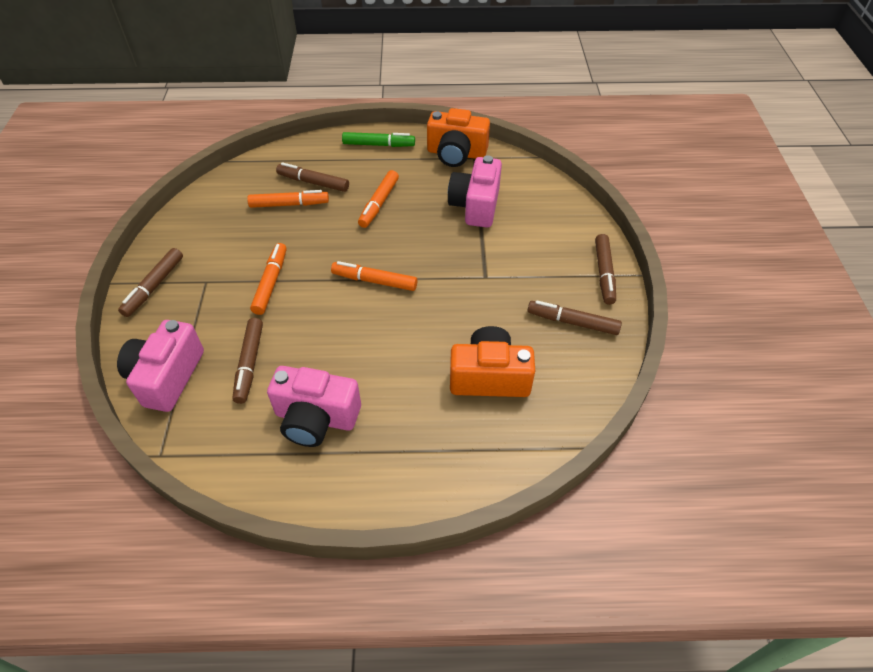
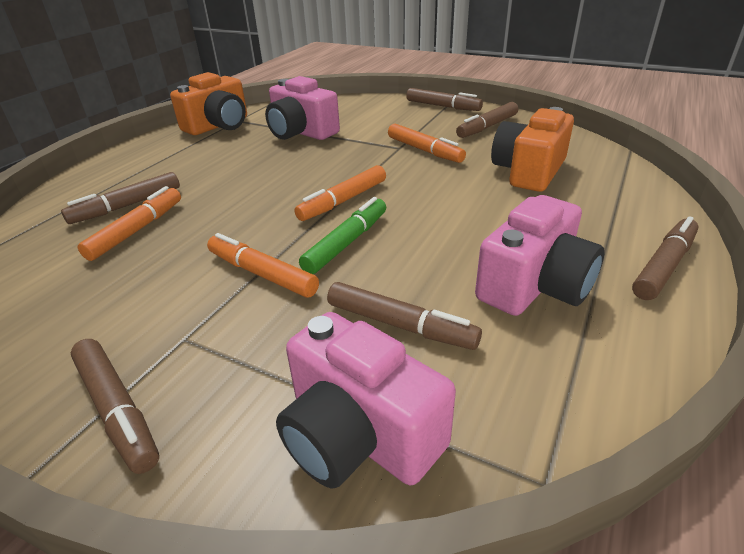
camera: 60 degrees left, 15 degrees down
(374, 490) = (664, 266): none -> brown marker
(378, 145) = (137, 156): green marker -> green marker (347, 243)
(379, 203) = (227, 174): orange marker -> orange marker (424, 150)

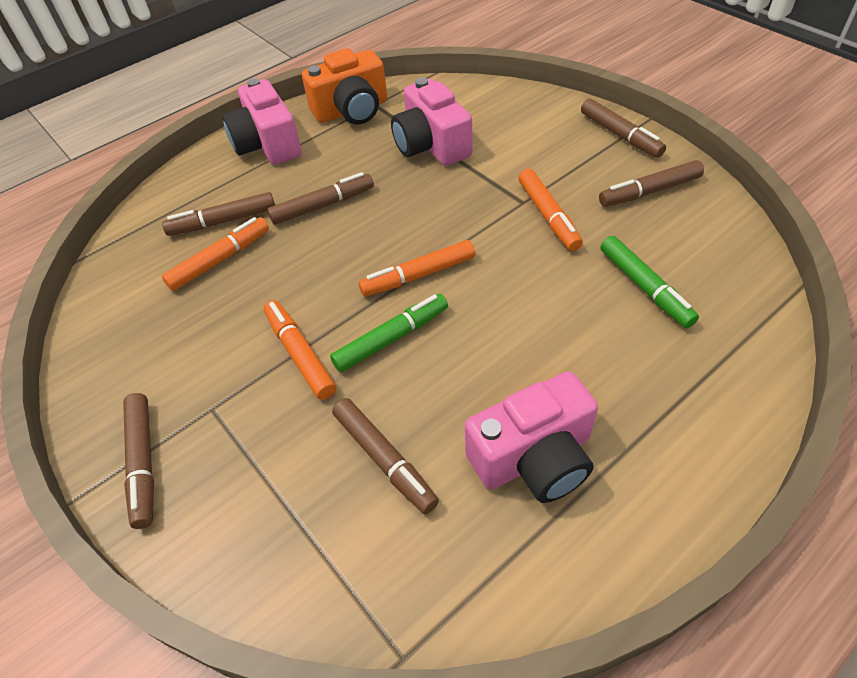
camera: 25 degrees right, 15 degrees up
(358, 434) = (295, 556): pink camera -> pink camera (267, 144)
(528, 171) = (644, 287): orange camera -> green marker
(664, 266) = (686, 481): brown marker -> brown marker (323, 205)

